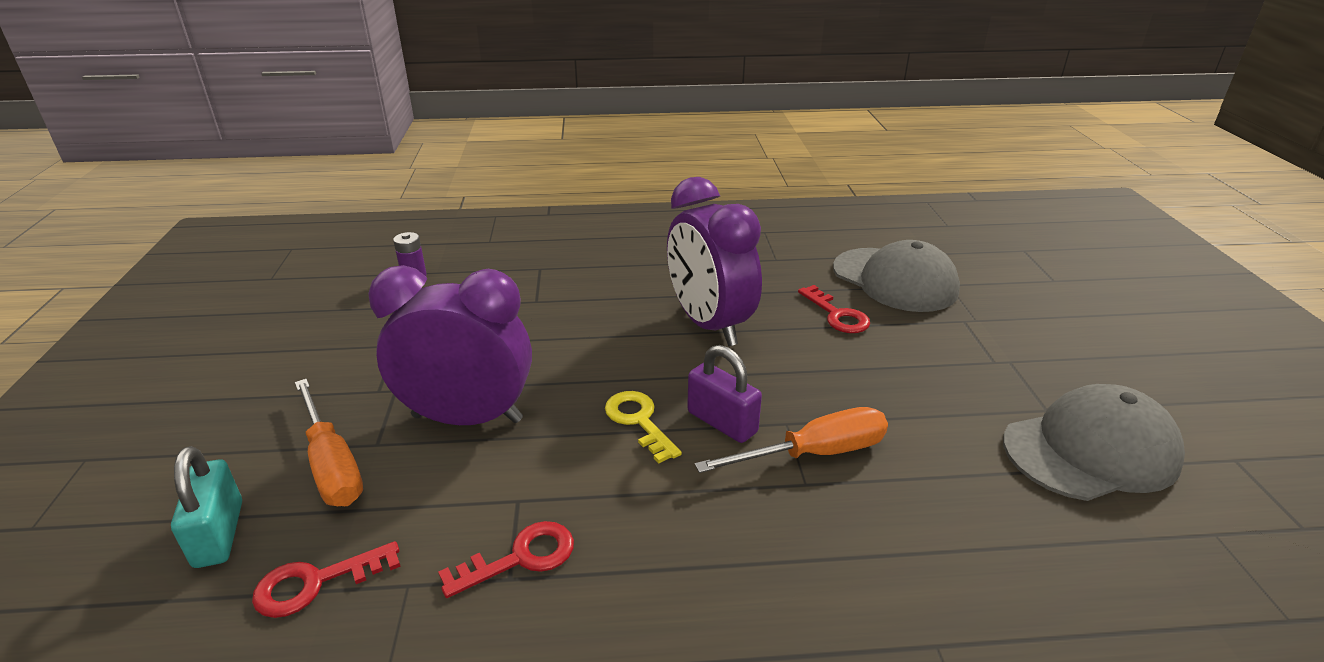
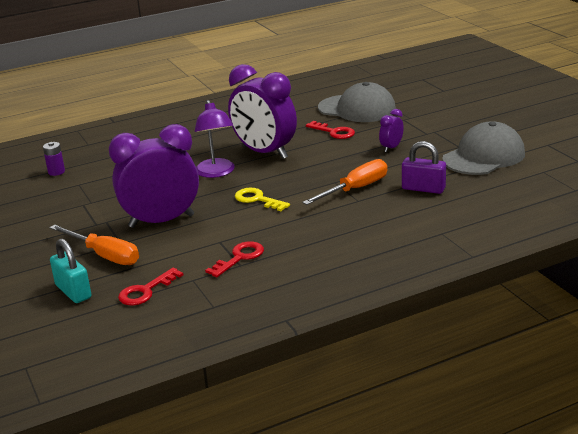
camera: 20 degrees left, 5 degrees down
(614, 343) = (216, 173): none -> purple lamp
(722, 422) = (301, 189): purple padlock -> purple padlock (423, 189)
(919, 376) = (391, 148): none -> purple clock

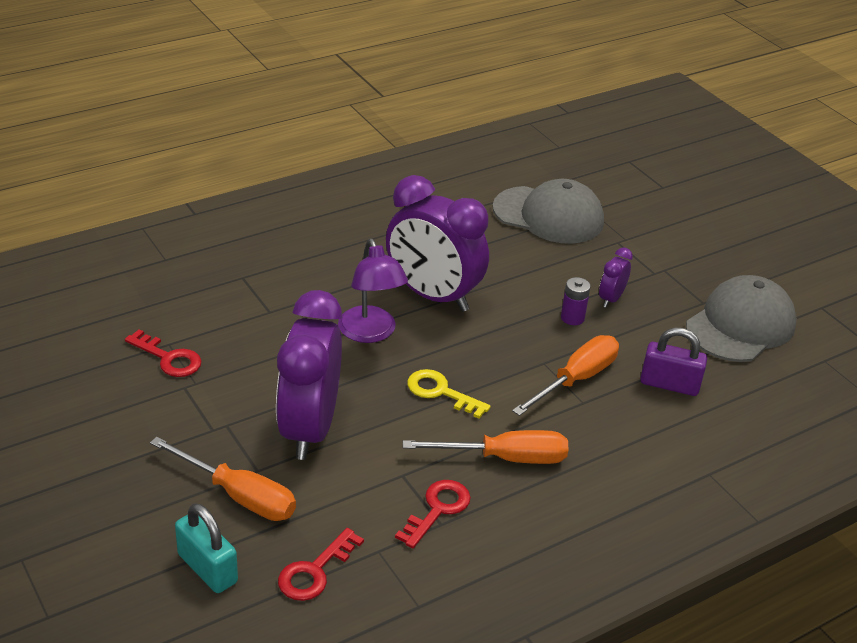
camera: 10 degrees left, 10 degrees up
(56, 172) = (129, 315): purple battery -> purple battery (572, 318)
(161, 221) = (309, 429): purple clock -> purple clock turned 60 degrees counterclockwise
(294, 230) = (505, 458): none -> orange screwdriver
(334, 132) = (524, 261): red key -> red key (169, 358)

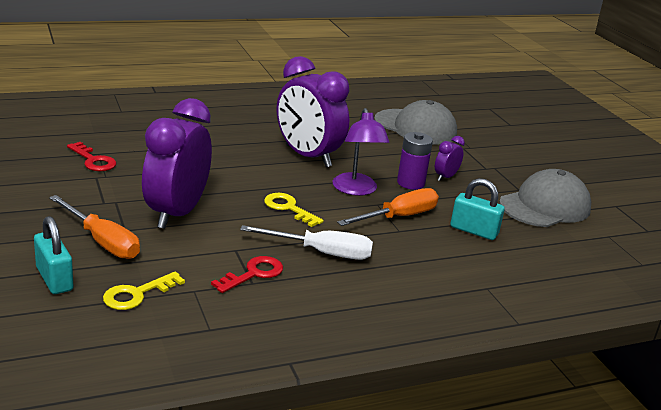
camera: 10 degrees right, 10 degrees down
(315, 571) = (137, 294): red key -> yellow key
(370, 333) = (250, 169): purple lamp -> purple lamp (356, 190)
(505, 458) = (322, 253): orange screwdriver -> white screwdriver
(572, 318) = (410, 183): purple battery -> purple battery, size x1.50
(669, 384) = (474, 231): purple padlock -> turquoise padlock

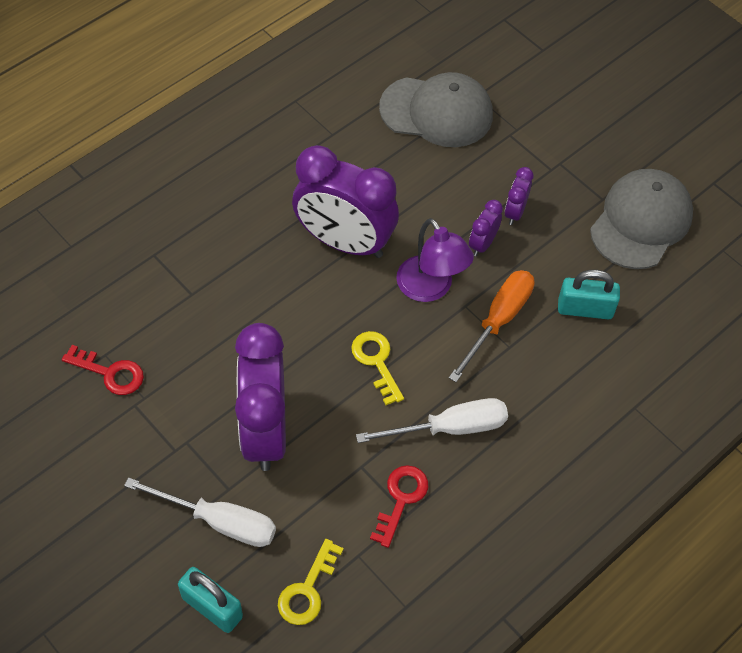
camera: 20 degrees left, 30 degrees up
(102, 241) = (219, 521): orange screwdriver -> white screwdriver
(288, 208) = (376, 362): yellow key -> yellow key turned 45 degrees clockwise
(410, 183) = (482, 244): purple battery -> purple clock

